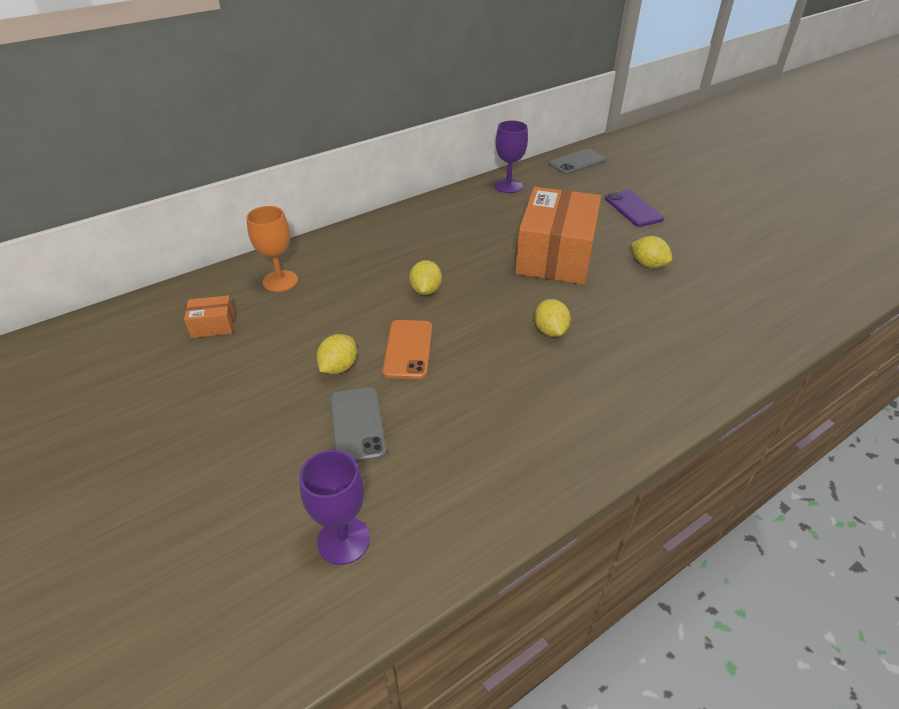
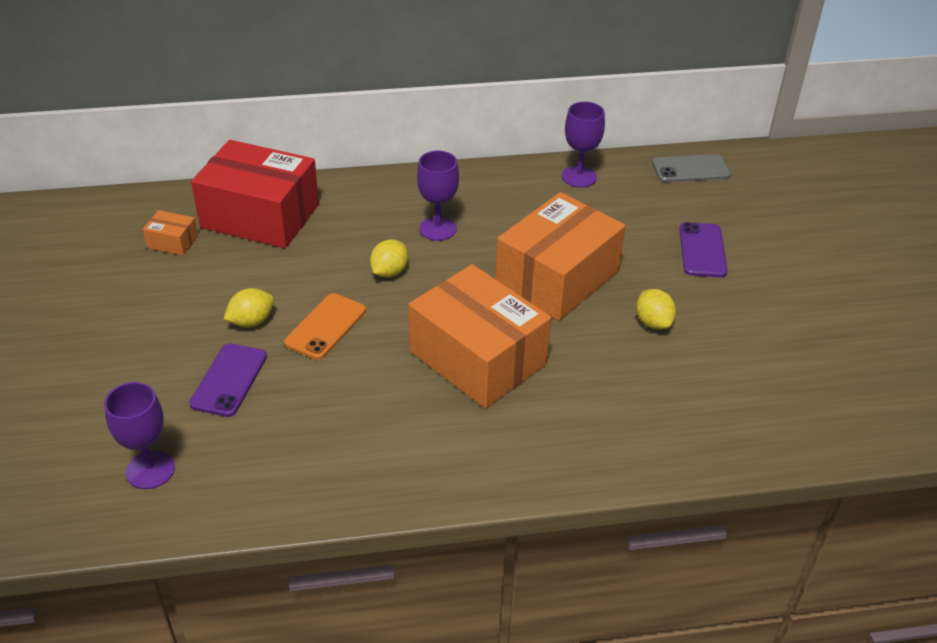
camera: 25 degrees right, 0 degrees up
(280, 281) = (260, 216): orange goblet -> red box
(357, 425) = (229, 380): grey phone -> purple phone
(437, 248) = (438, 229): none -> purple goblet
(550, 331) = (477, 358): yellow lemon -> orange box

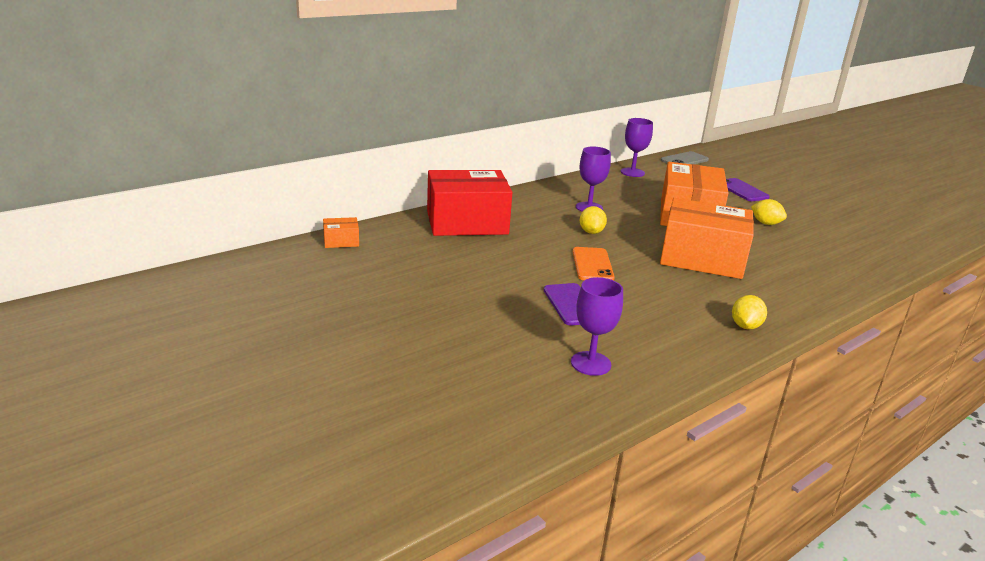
camera: 30 degrees left, 15 degrees down
(172, 242) = (424, 246): orange box -> orange box (341, 241)
(251, 321) = (541, 273): yellow lemon -> yellow lemon (745, 326)

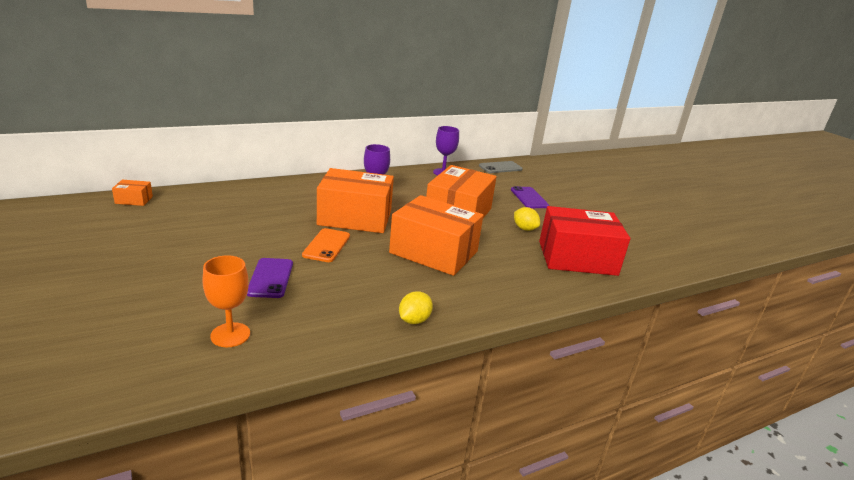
camera: 10 degrees right, 0 degrees up
(467, 222) = (255, 197): red box -> red box (577, 258)
(590, 363) = (230, 335): purple goblet -> orange goblet
(591, 232) = (355, 217): yellow lemon -> orange box

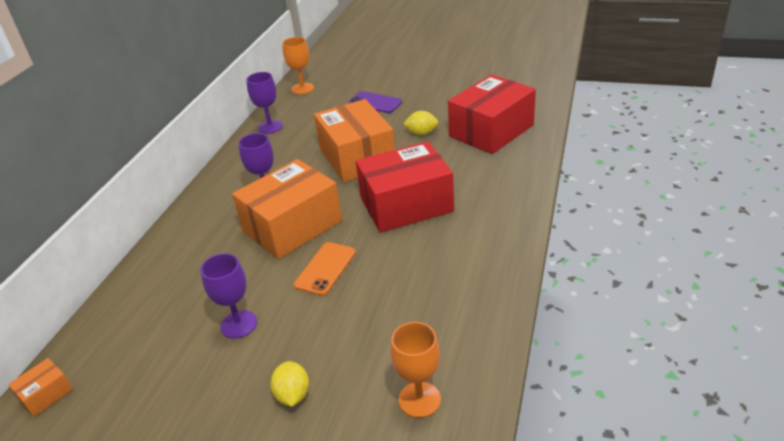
camera: 40 degrees left, 10 degrees up
(241, 235) = (239, 324): none -> purple goblet
(270, 278) = (347, 333): purple phone -> none
(326, 245) = (325, 269): orange phone -> orange phone turned 60 degrees clockwise
(414, 320) = (497, 266): yellow lemon -> yellow lemon (293, 395)
(434, 252) = (406, 204): orange box -> red box
(500, 167) = (302, 88): grey phone -> orange goblet

